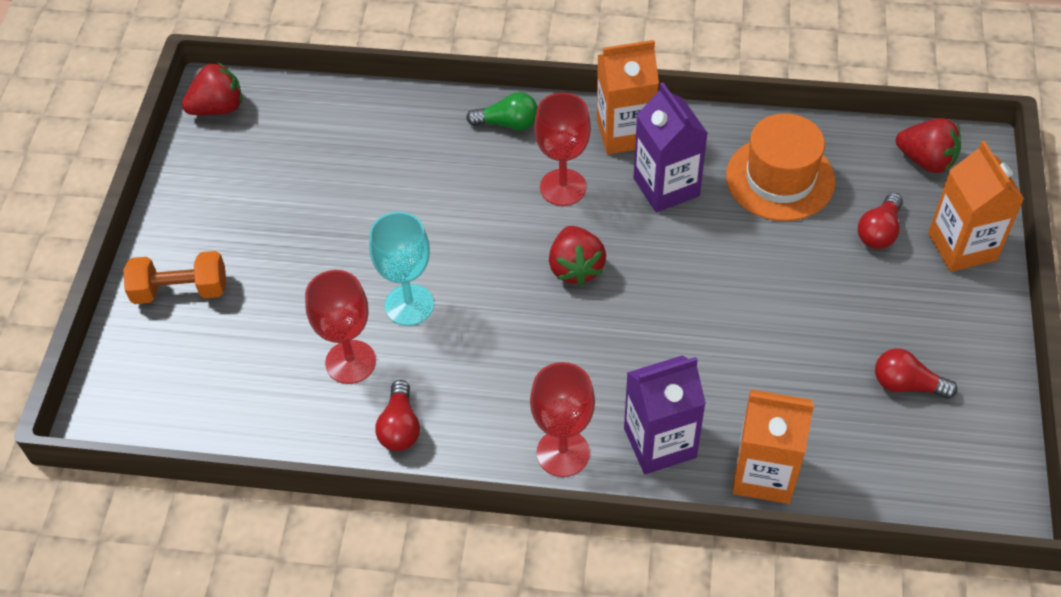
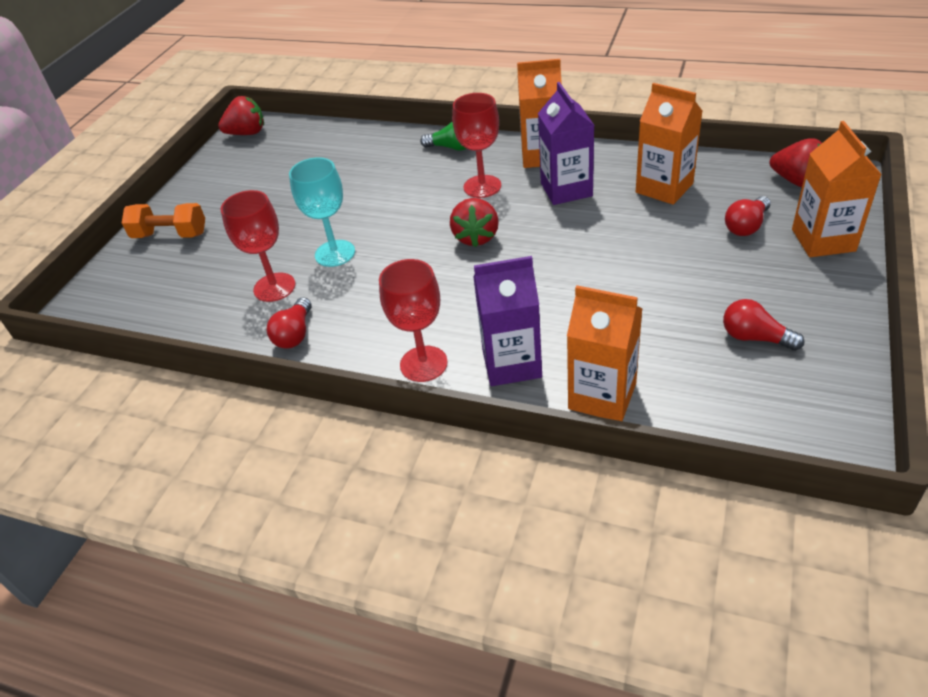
camera: 15 degrees right, 10 degrees down
(780, 178) = (664, 188): orange hat -> orange carton

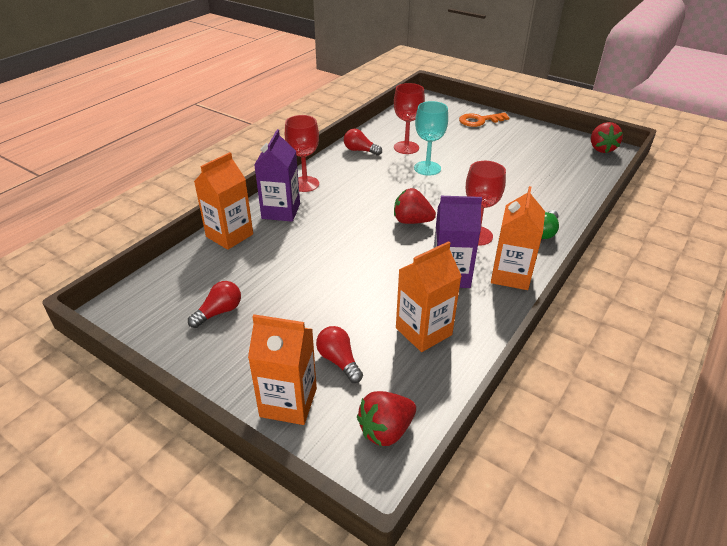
camera: 100 degrees right, 5 degrees down
(170, 235) = (479, 121): orange dumbbell -> orange key

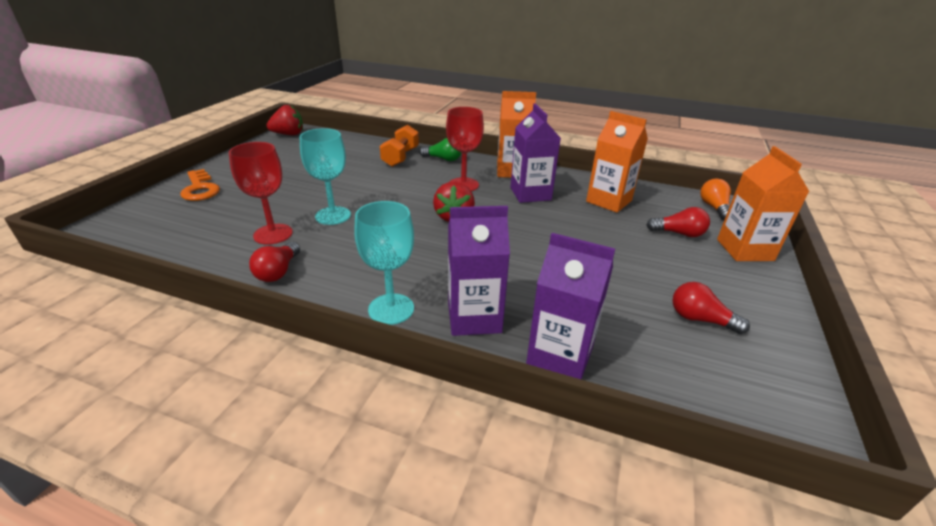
camera: 105 degrees left, 5 degrees down
(229, 235) = (559, 356): orange carton -> purple carton
(305, 184) = (391, 309): red goblet -> turquoise goblet
(339, 361) = (678, 233): red light bulb -> red light bulb turned 120 degrees counterclockwise
(386, 430) = (714, 208): red strawberry -> orange light bulb
(547, 206) = (400, 157): none -> orange dumbbell

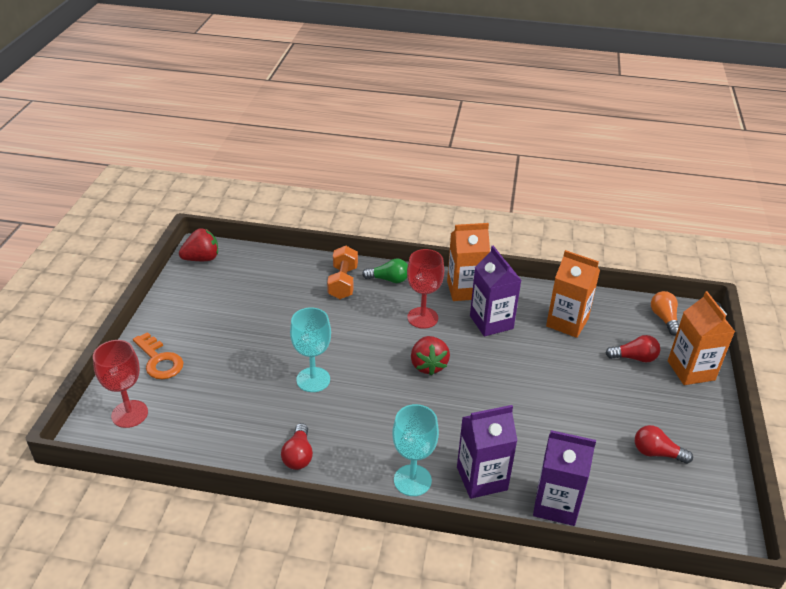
camera: 10 degrees left, 5 degrees up
(273, 234) = (269, 412): red goblet -> red goblet (129, 414)

